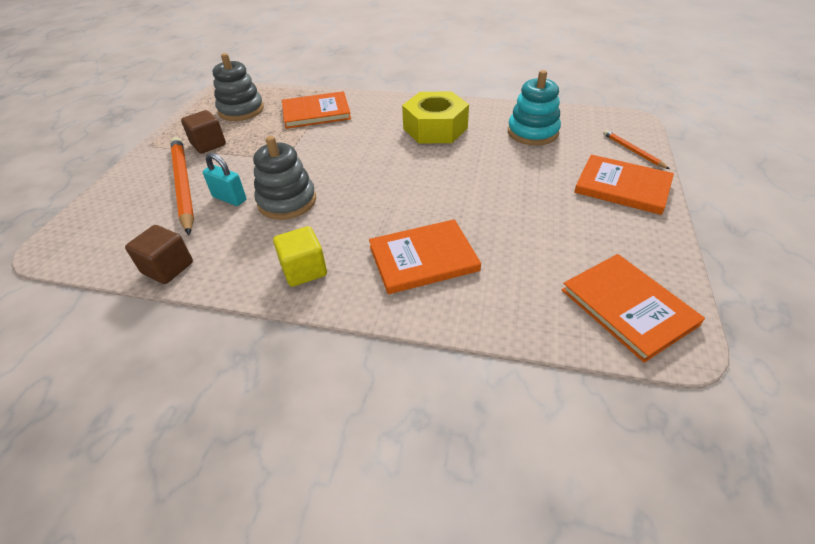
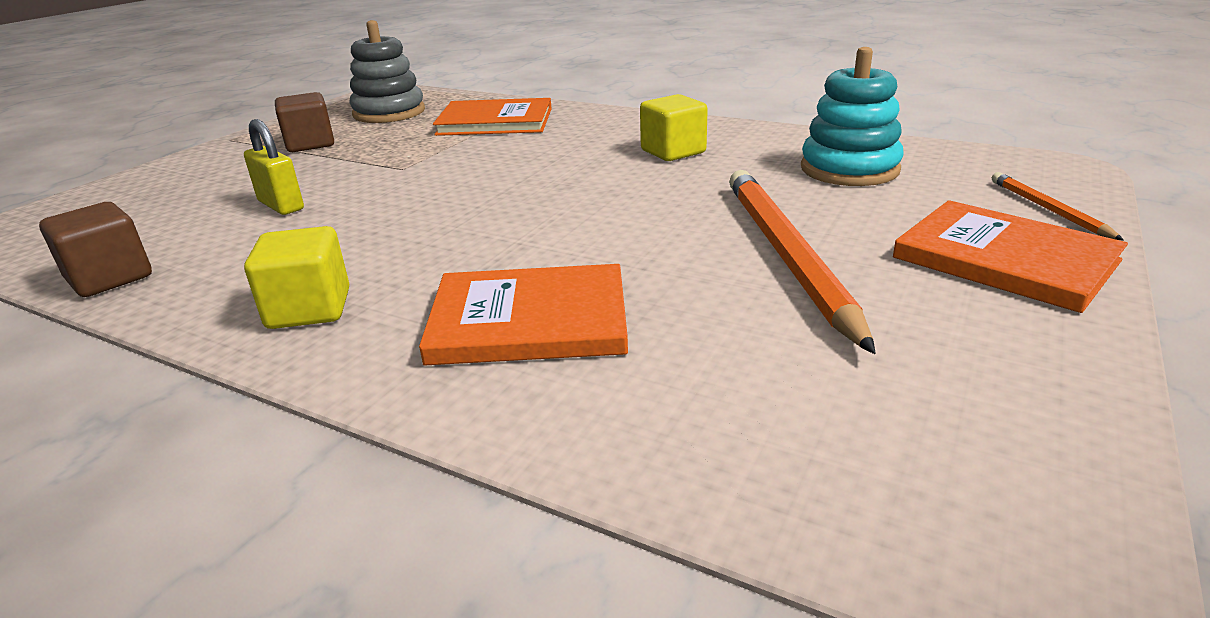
camera: 15 degrees right, 15 degrees down
(183, 185) = (232, 184): orange pencil -> orange pencil (787, 255)
(229, 198) = (281, 205): turquoise padlock -> yellow padlock
(287, 201) = (362, 217): grey stacking toy -> none
(435, 128) = (673, 152): yellow nut -> yellow cube
(628, 307) = (934, 472): orange book -> none

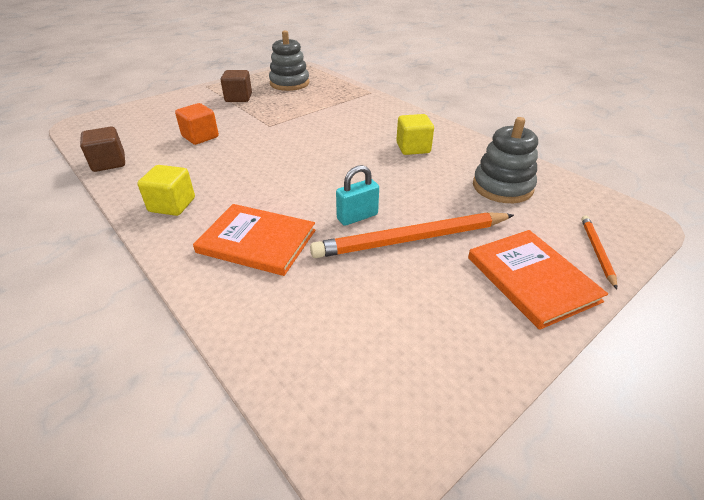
camera: 20 degrees right, 10 degrees up
(281, 205) = (200, 137): yellow padlock -> orange cube
(495, 122) = (337, 102): orange book -> none
(673, 249) = (357, 217): none -> turquoise padlock
(787, 255) = (412, 239): orange pencil -> orange pencil turned 120 degrees counterclockwise
(849, 169) = (502, 187): turquoise stacking toy -> grey stacking toy

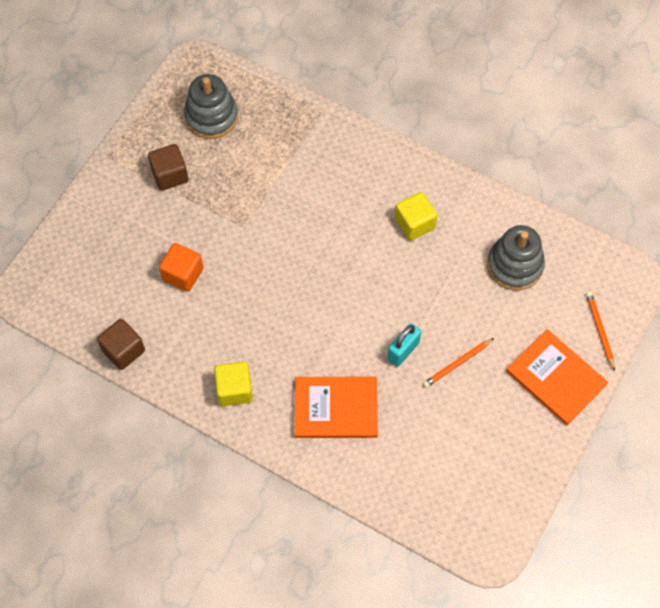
camera: 20 degrees left, 25 degrees up
(412, 239) = (457, 364): orange pencil -> orange pencil, size x0.49

